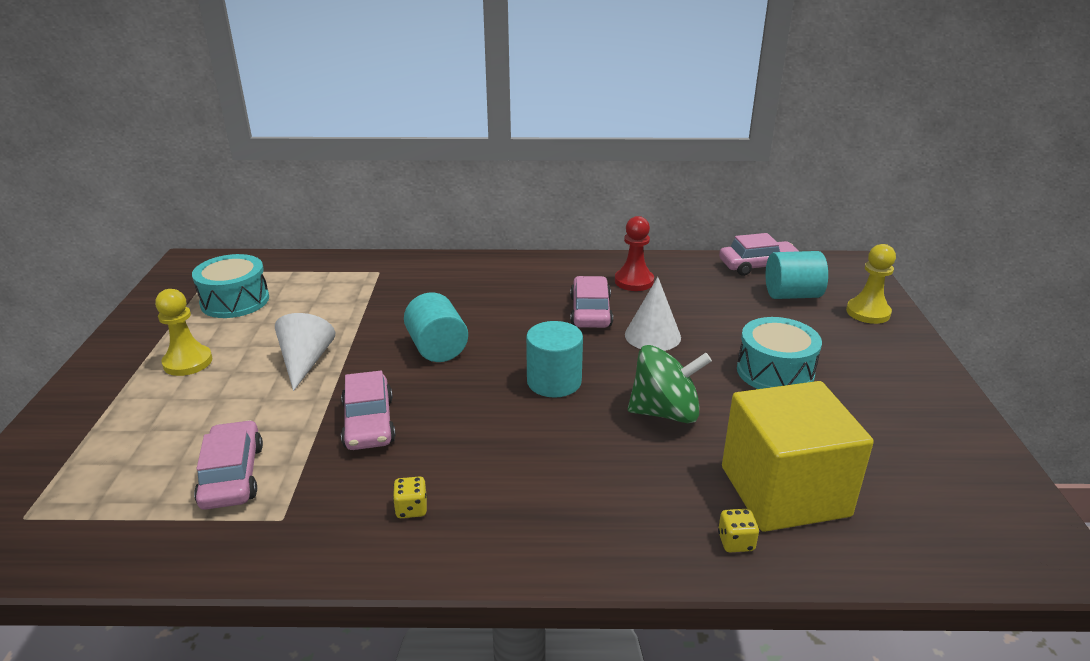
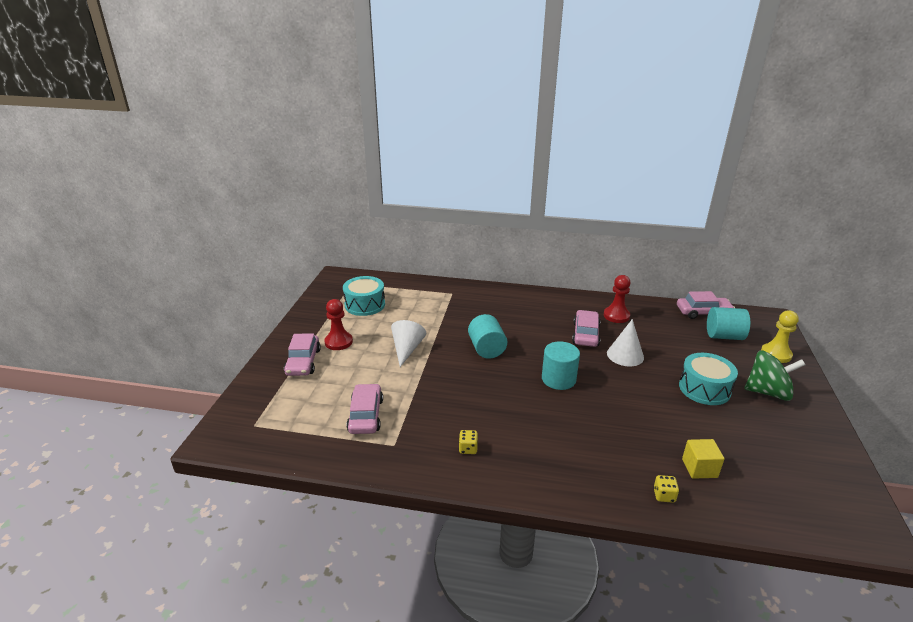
camera: 10 degrees right, 0 degrees up
(188, 362) = (338, 342): yellow pawn -> red pawn
(368, 423) = (444, 392): pink car -> pink car (303, 362)
(665, 412) = (628, 408): green spinning top -> green spinning top (768, 392)
(784, 491) = (699, 468): yellow cube -> yellow cube, size x0.44

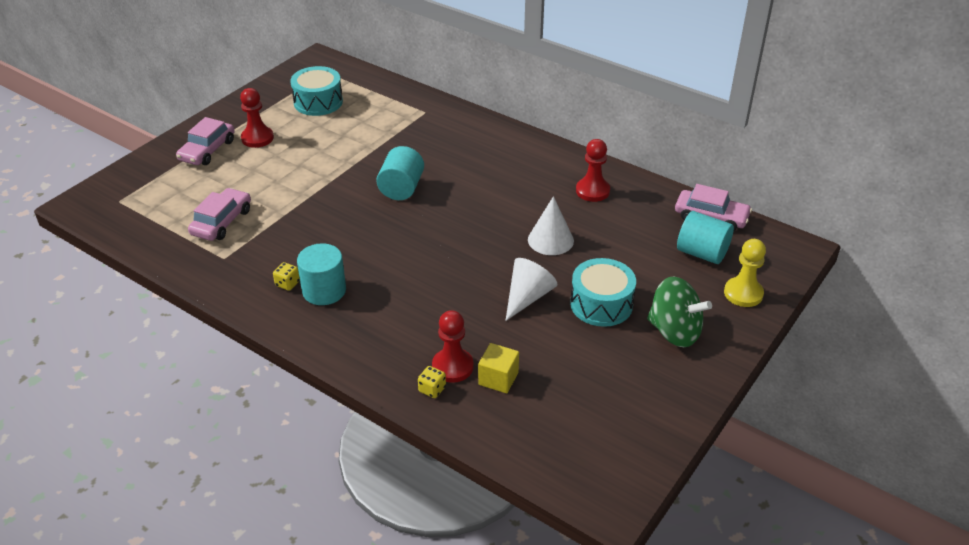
camera: 25 degrees right, 10 degrees up
(407, 349) = (318, 165): white cone -> white cone (527, 297)
(558, 379) = (446, 244): turquoise cylinder -> turquoise cylinder (324, 290)
(585, 334) = (530, 203): pink car -> none
(659, 471) = (452, 367): none -> red pawn

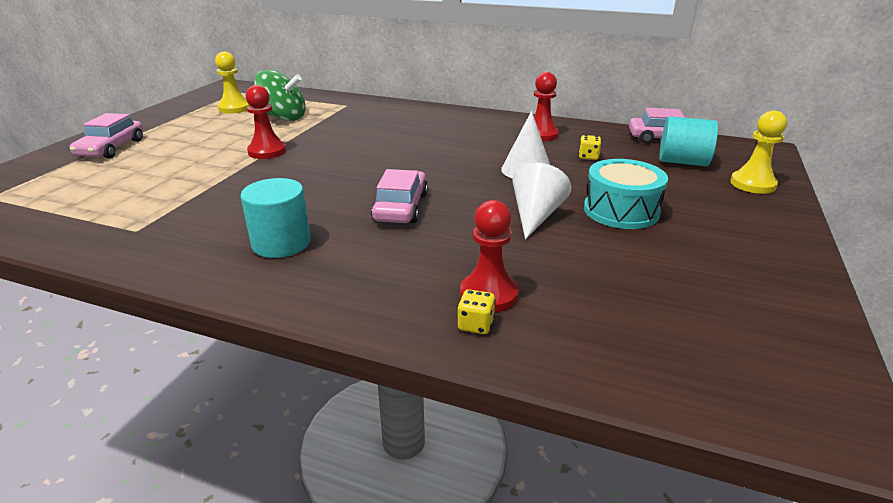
camera: 15 degrees left, 10 degrees down
(222, 222) = (132, 199): pink car -> pink car (401, 207)
(257, 138) = (171, 135): red pawn -> red pawn (267, 151)
(287, 284) = (229, 243): yellow dice -> yellow dice (588, 157)
(318, 102) = (234, 108): turquoise drum -> yellow pawn
(401, 188) = (345, 152): turquoise cylinder -> none
(498, 378) = (557, 297): yellow cube -> none
(674, 332) = (719, 222): green spinning top -> green spinning top (283, 117)

